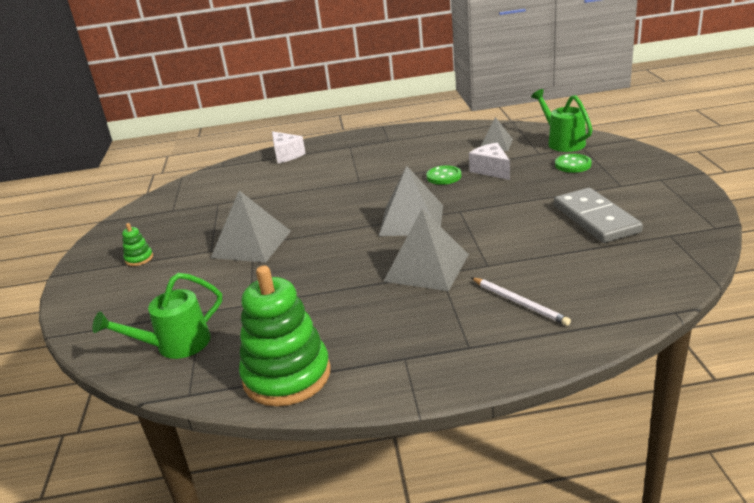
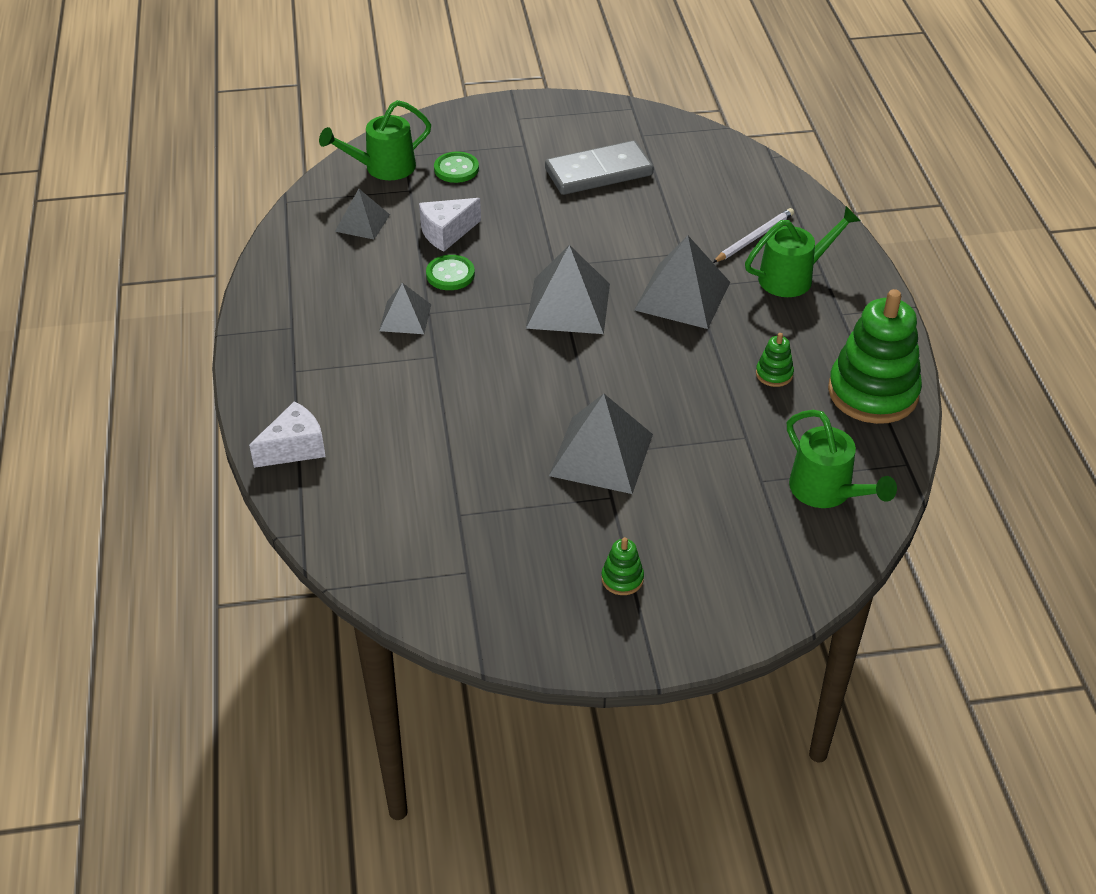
camera: 95 degrees left, 15 degrees up
(321, 317) = (774, 374): none -> green stacking toy
(397, 168) = (405, 317): none -> grey pyramid
(460, 327) = (793, 277): none -> green watering can

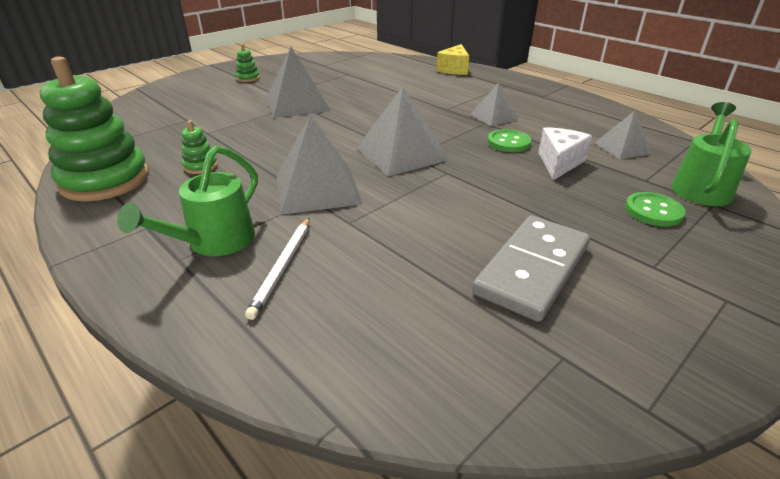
camera: 145 degrees right, 10 degrees down
(294, 448) = (454, 69): white cheese -> yellow cheese
(827, 492) = (137, 126): green watering can -> none

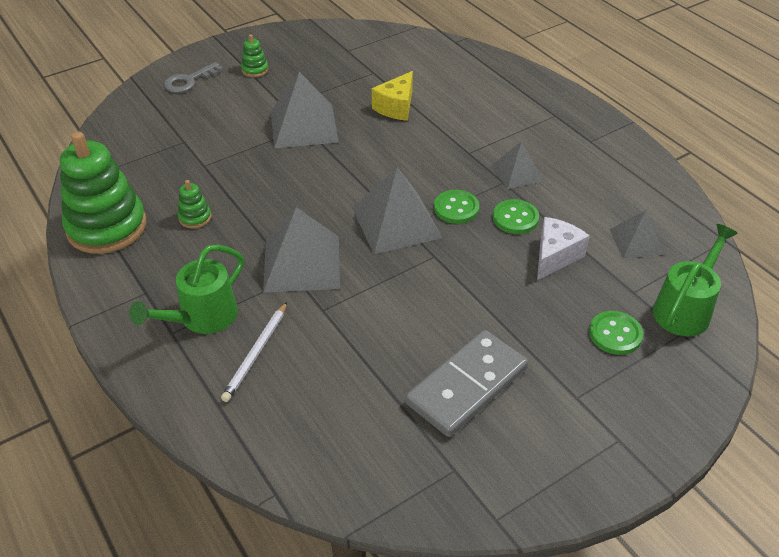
camera: 10 degrees right, 10 degrees up
(190, 87) = (189, 81): none -> grey key
(452, 141) = (456, 208): none -> green button
(454, 69) = (504, 76): yellow cheese -> yellow cheese (396, 107)

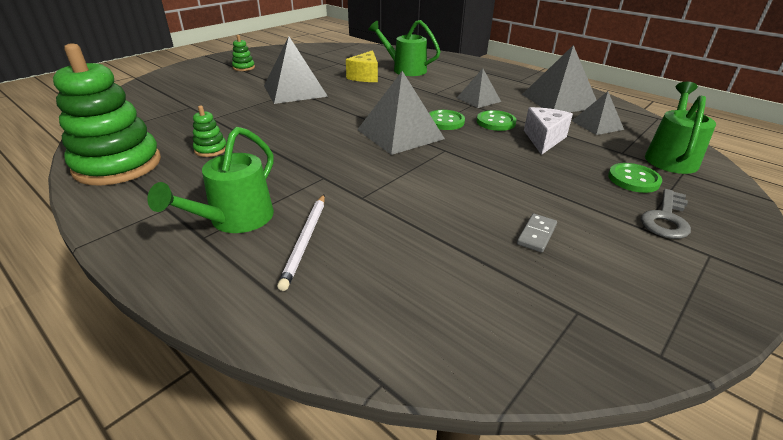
camera: 15 degrees left, 10 degrees down
(189, 81) = (188, 76): grey key -> grey key (666, 218)
(301, 263) = (326, 168): grey pyramid -> grey pyramid (559, 101)
(452, 97) = (404, 69): none -> green watering can
(466, 385) = (536, 234): grey domino -> grey domino, size x0.41

